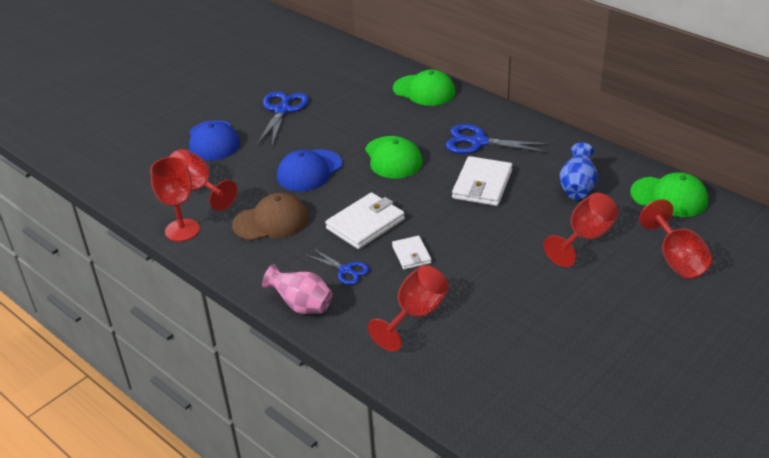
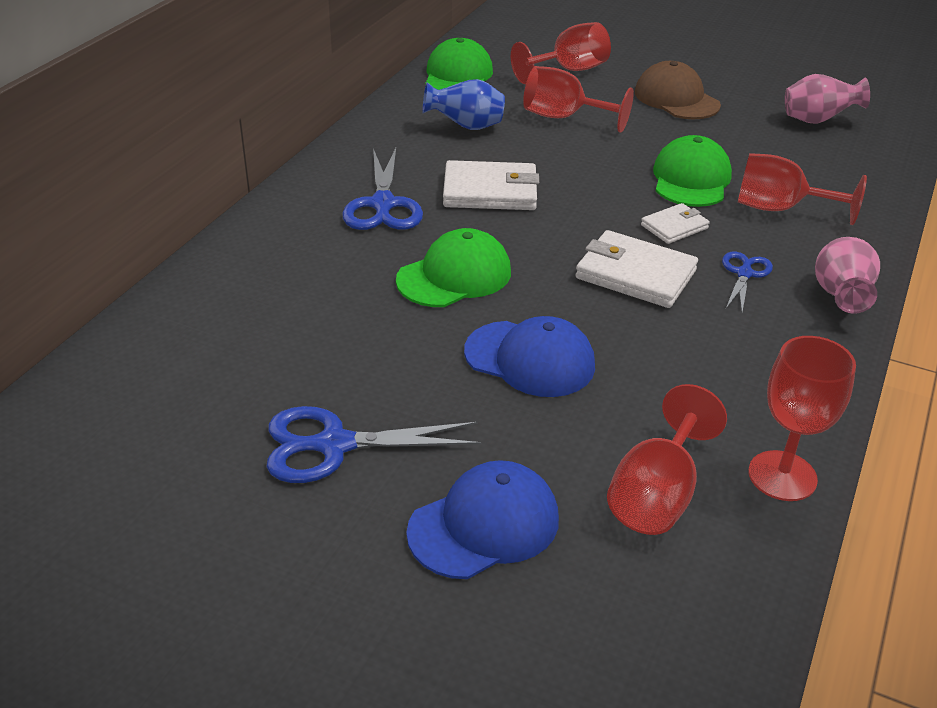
camera: 110 degrees left, 0 degrees up
(271, 221) = (689, 370): brown cap -> brown cap (676, 99)
(424, 90) = (231, 274): green cap -> green cap (691, 179)
(555, 395) = (817, 120): none -> pink vase

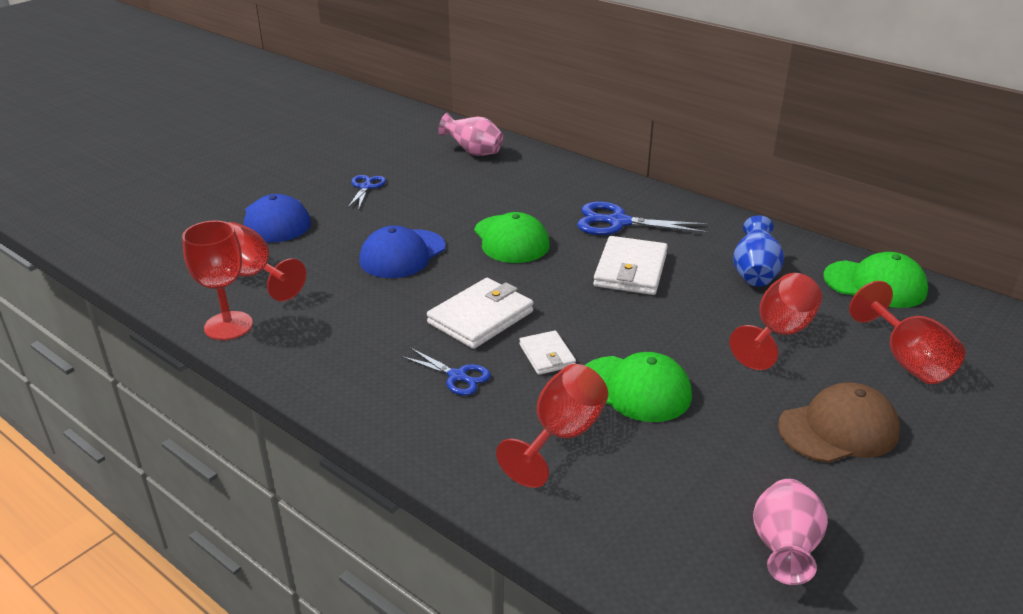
camera: 105 degrees right, 5 degrees down
(334, 445) = (366, 187): blue scissors -> blue scissors, size x0.59
(840, 297) = (396, 424): pink vase -> pink vase (473, 152)

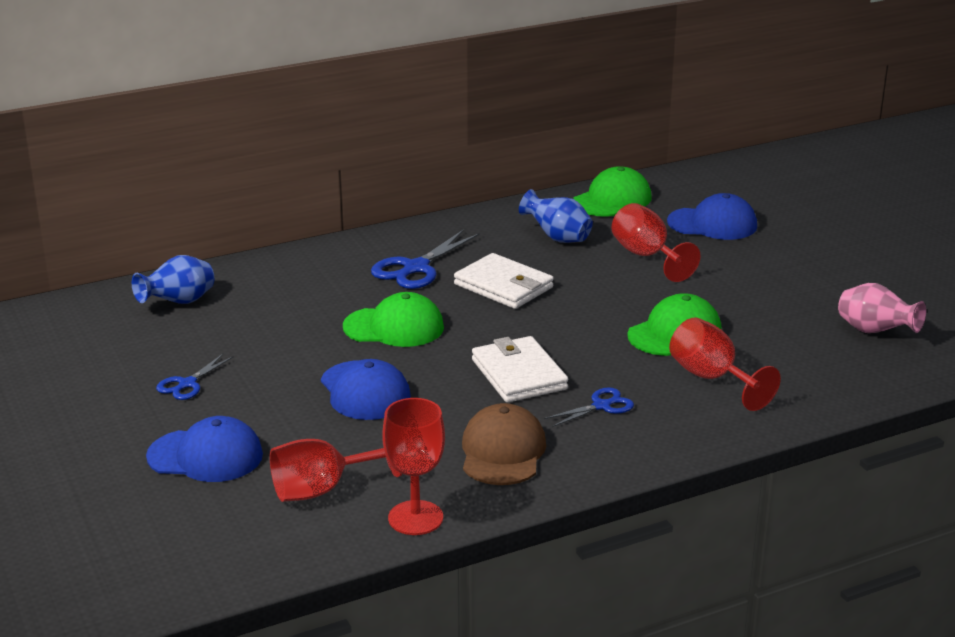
camera: 65 degrees left, 5 degrees down
(366, 187) = (187, 384): blue scissors -> blue scissors turned 90 degrees counterclockwise
(473, 152) = (179, 303): pink vase -> blue vase
(547, 355) = (602, 358): white wallet -> none
(838, 429) = (771, 274): brown cap -> brown cap (502, 451)
(907, 360) = (712, 224): red goblet -> blue cap

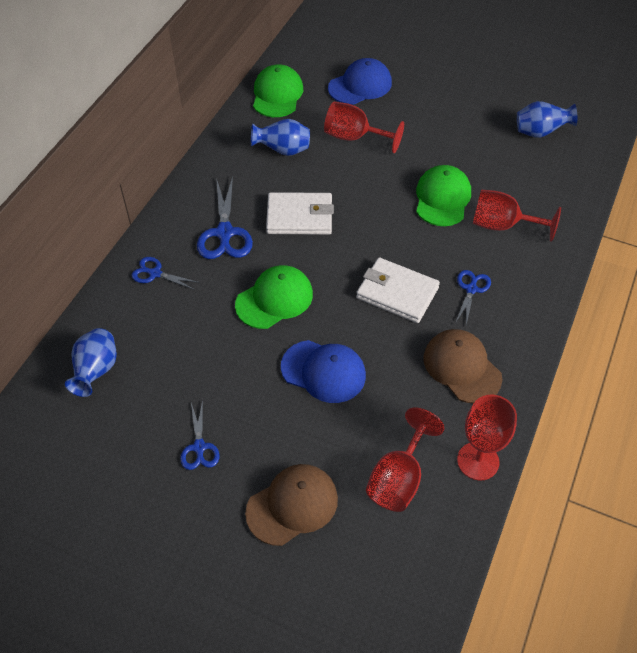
camera: 40 degrees left, 25 degrees up
(205, 456) = (292, 505): blue cap -> brown cap
(316, 267) = (155, 273): none -> blue scissors
(875, 332) = (540, 132): pink vase -> blue vase

